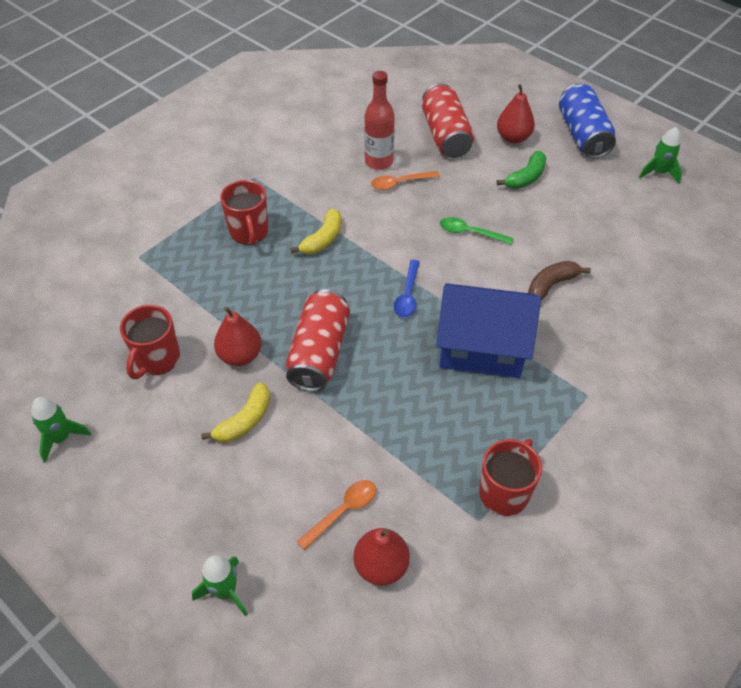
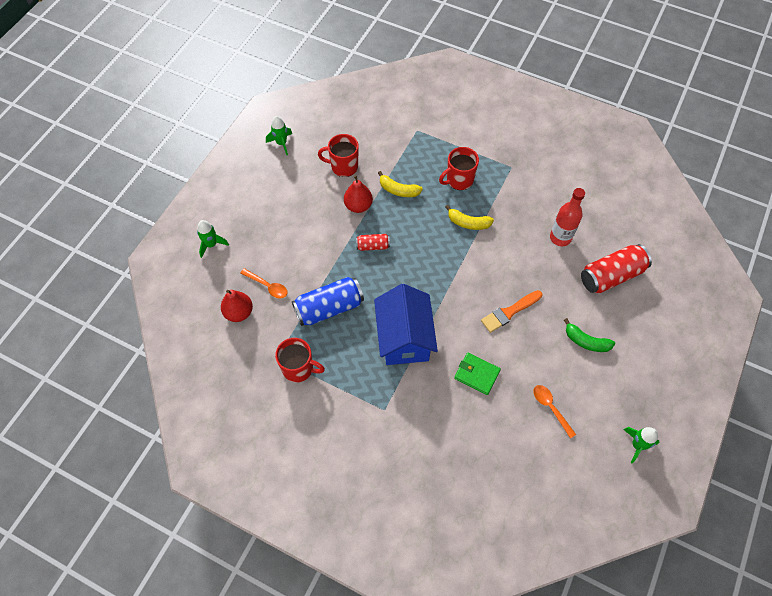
camera: 75 degrees right, 10 degrees up
(245, 421) = (313, 222): yellow banana -> yellow banana (398, 190)
(319, 352) = (373, 246): red can -> red can, size x0.52
(400, 183) = (543, 256): orange spoon -> orange spoon (550, 408)
(407, 295) = (436, 284): blue spoon -> none
(470, 233) = (509, 312): green spoon -> orange brush
(513, 138) = (631, 325): red pear -> none
(551, 285) = (477, 374): brown banana -> green wallet
(582, 135) = (660, 378): blue can -> blue can (329, 308)

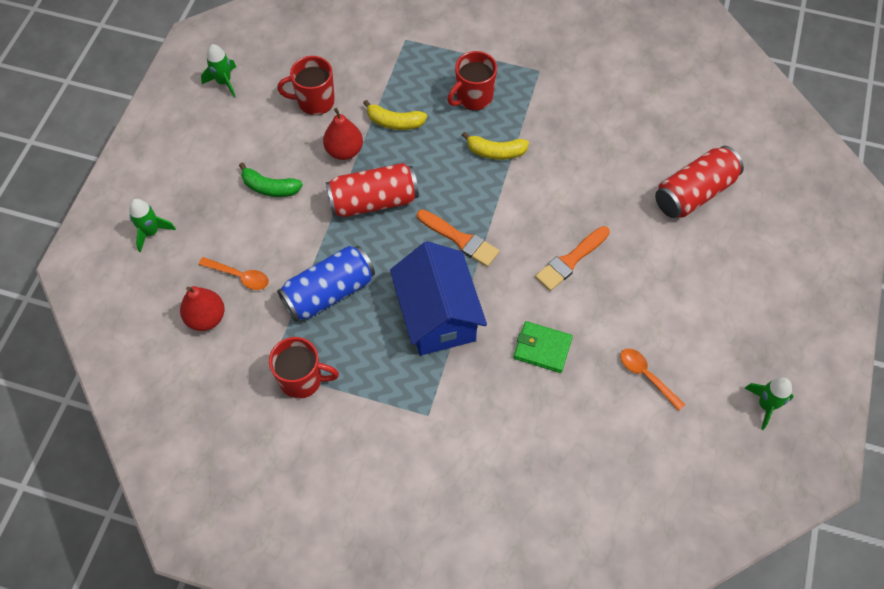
camera: 10 degrees left, 0 degrees up
(373, 246) = (373, 201): red can -> red can, size x1.92
(431, 284) = (460, 239): none -> orange brush
(560, 238) = (619, 153): red bottle -> none
(586, 341) = (677, 283): green banana -> green banana (270, 188)

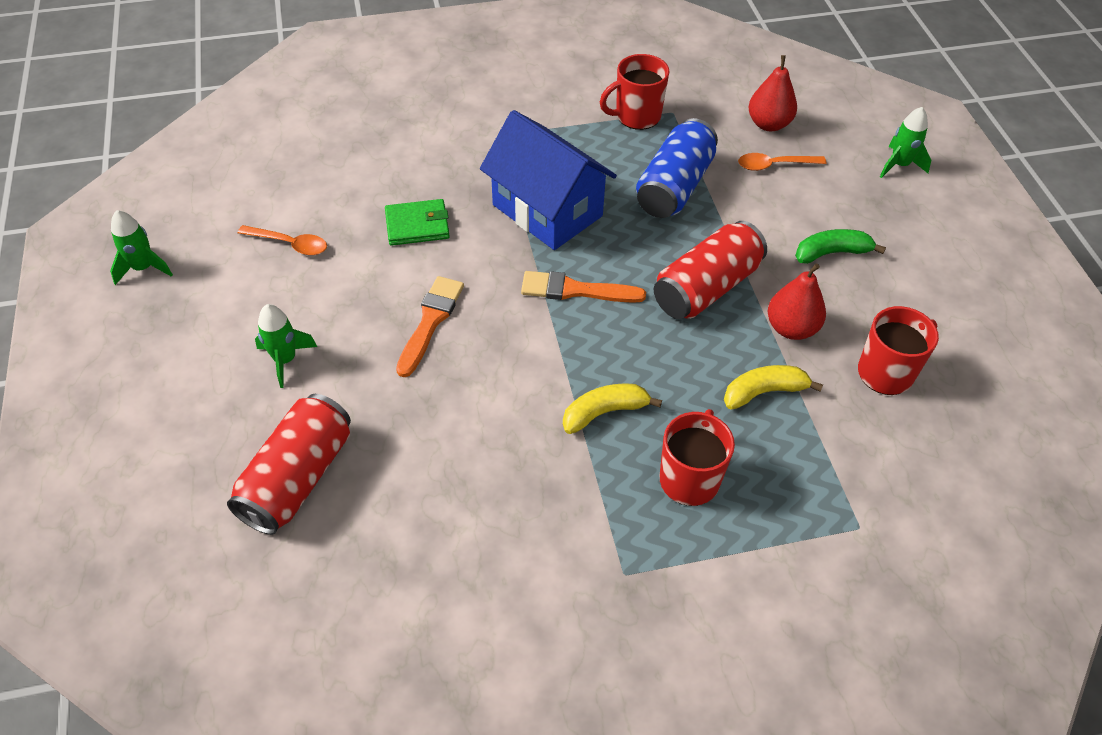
camera: 150 degrees right, 10 degrees down
(224, 82) = (1018, 345): green rocket -> green rocket (285, 360)

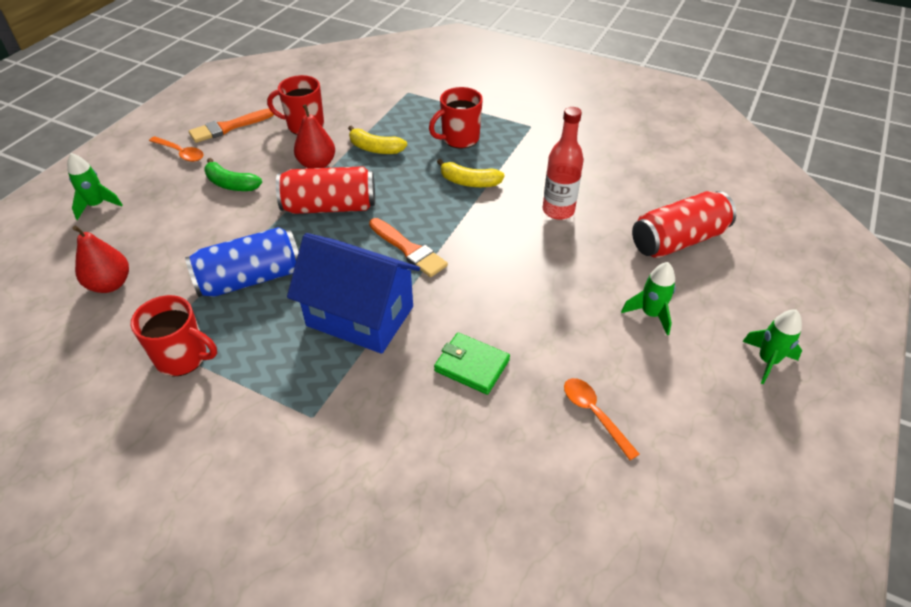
camera: 140 degrees left, 5 degrees down
(143, 268) = (748, 472): green rocket -> green rocket (767, 361)
(430, 321) = (526, 284): orange brush -> orange brush (228, 127)
(467, 435) = (558, 211): none -> red bottle
(547, 210) = (360, 316): blue house -> blue house turned 60 degrees counterclockwise
(774, 165) = (164, 252): orange spoon -> orange spoon (181, 153)

